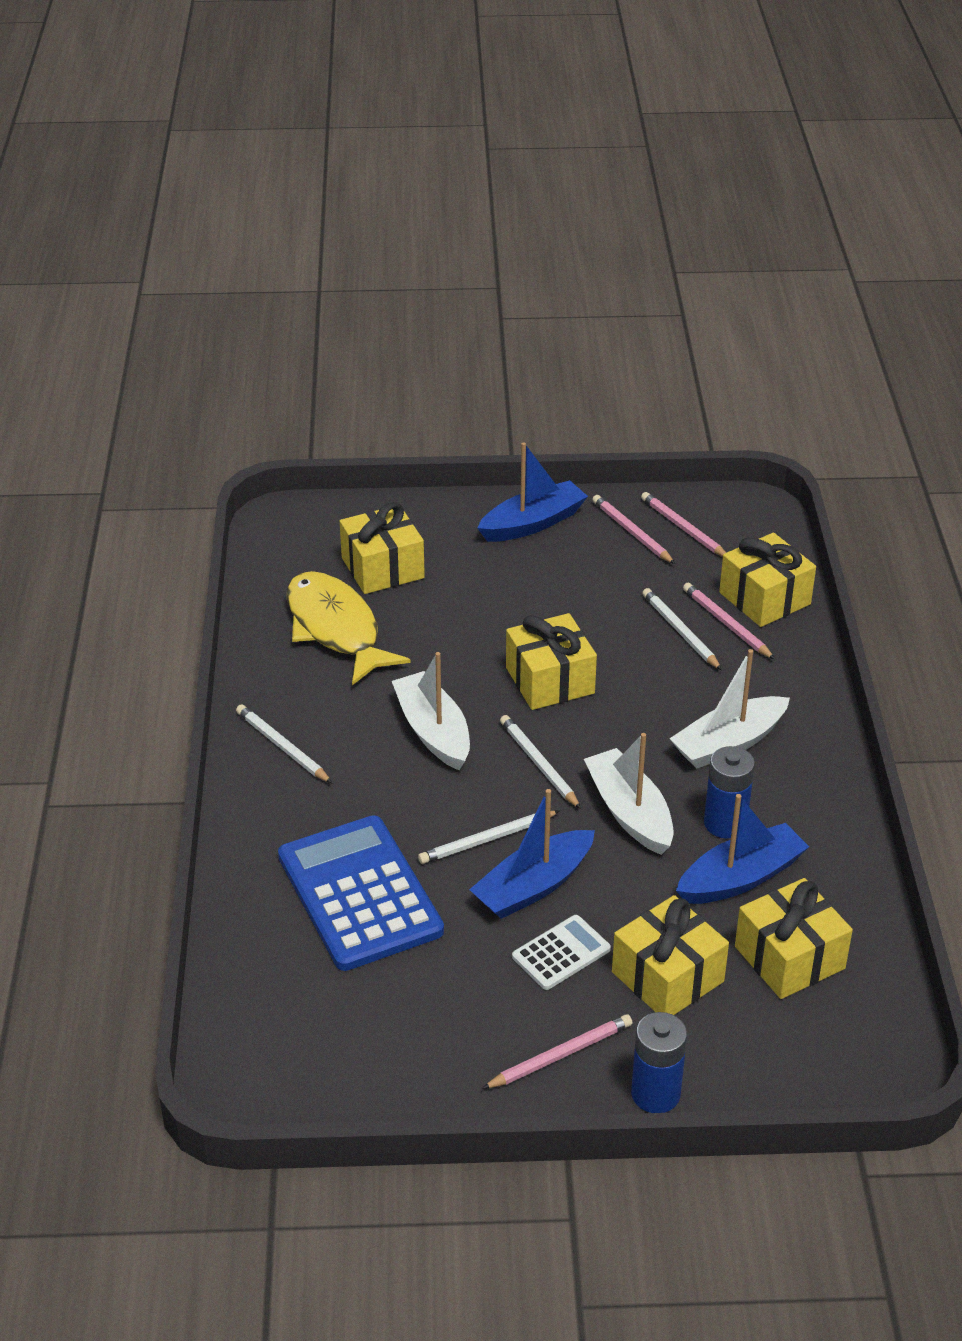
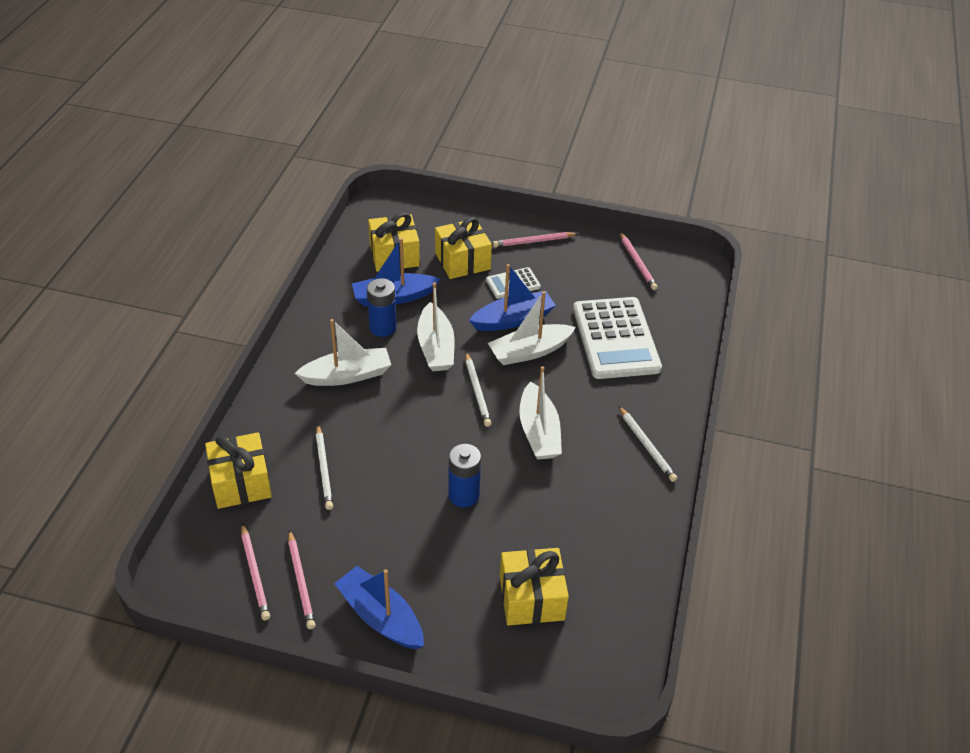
camera: 165 degrees left, 5 degrees up
(336, 628) = (587, 541): yellow fish -> none
(359, 894) = (615, 338): blue calculator -> white calculator
(487, 839) = (529, 351): white pencil -> white boat
(532, 523) = (381, 617): blue boat -> blue boat turned 60 degrees clockwise
(550, 680) = (441, 451): yellow gift -> none
(655, 1094) = (495, 218): blue battery -> blue battery (463, 495)
(727, 624) = (285, 467): pink pencil -> pink pencil (637, 263)

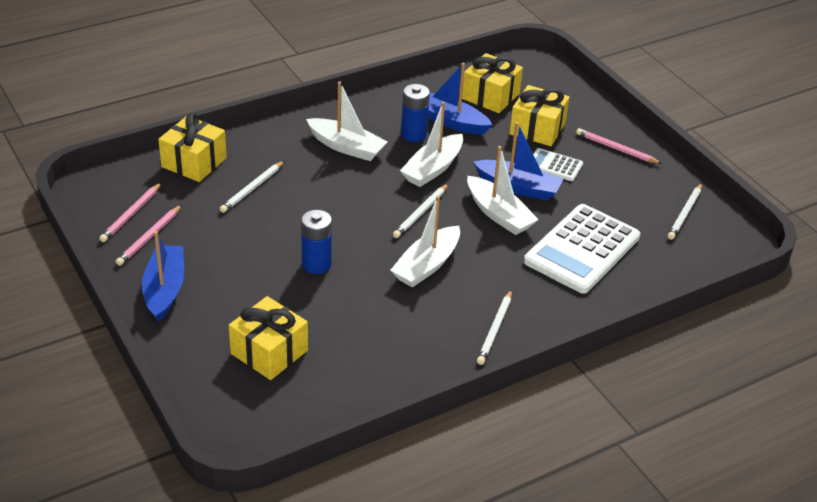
camera: 45 degrees right, 5 degrees down
(529, 351) = (499, 214): white boat -> white boat turned 150 degrees counterclockwise
(637, 263) = (685, 213): pink pencil -> white pencil

